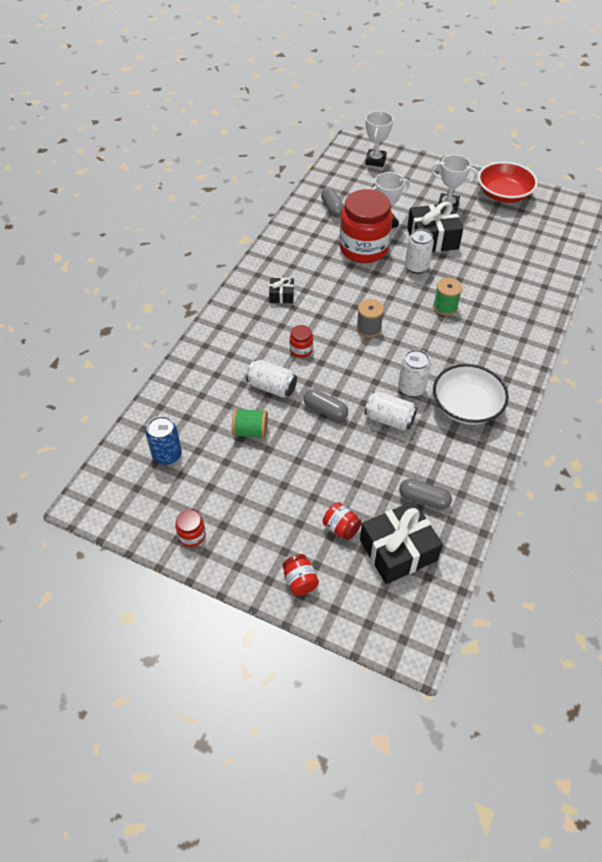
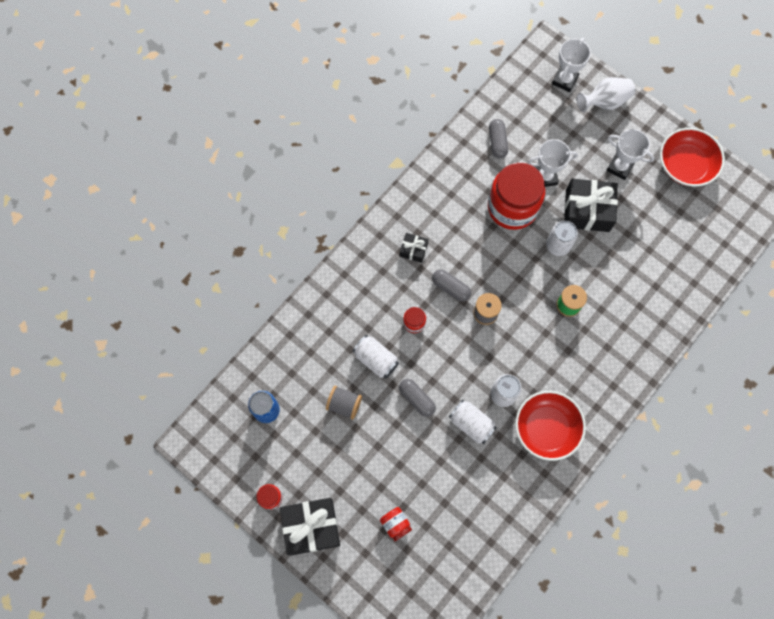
camera: 15 degrees right, 20 degrees up
(250, 431) = (344, 404): green spool -> grey spool
(300, 581) = (348, 564): red jar -> none
(398, 550) = (436, 558): black gift -> black gift (311, 527)
(415, 168) = (604, 102): none -> white vase
(424, 499) = (474, 515): grey capsule -> grey capsule (451, 288)
(466, 406) = (546, 428): white bowl -> red bowl

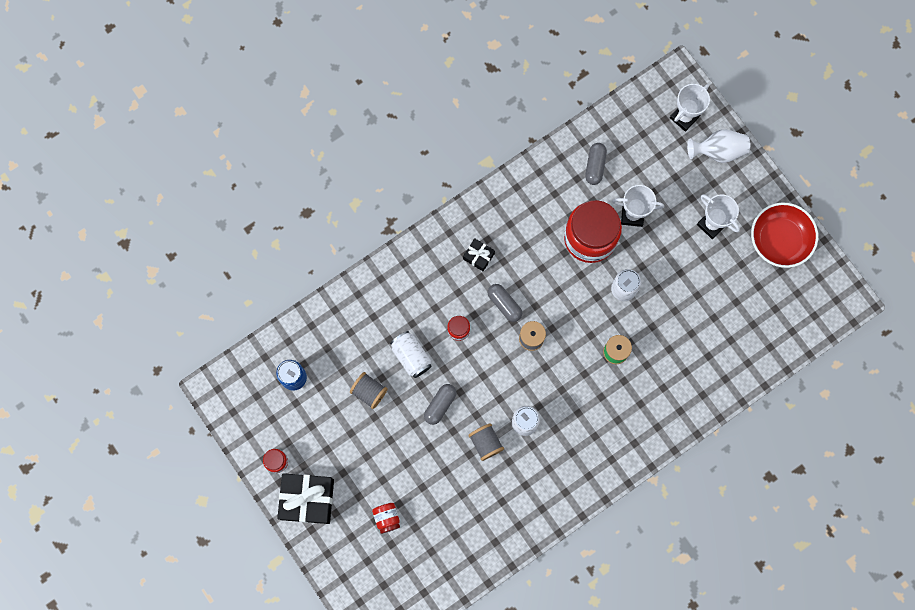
camera: 15 degrees right, 5 degrees up
(417, 399) = (440, 405): grey capsule -> grey capsule turned 60 degrees clockwise
(471, 424) = (486, 443): white can -> grey spool
(546, 428) = (557, 466): red bowl -> none
(587, 210) = (664, 261): black gift -> none

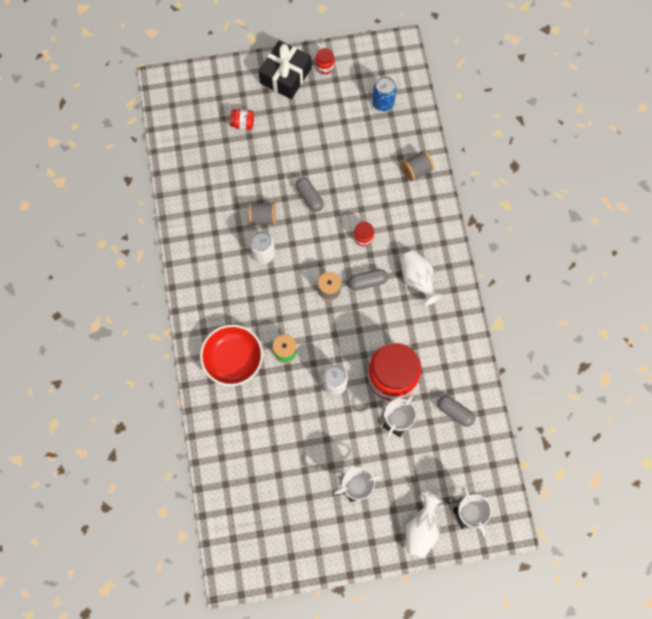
camera: 115 degrees right, 5 degrees down
(369, 392) = (345, 151): grey spool -> grey spool (416, 170)
(411, 356) = (359, 193): white can -> none
(478, 256) = (417, 280): black gift -> white vase
(779, 239) = (315, 543): red bowl -> red bowl (233, 359)

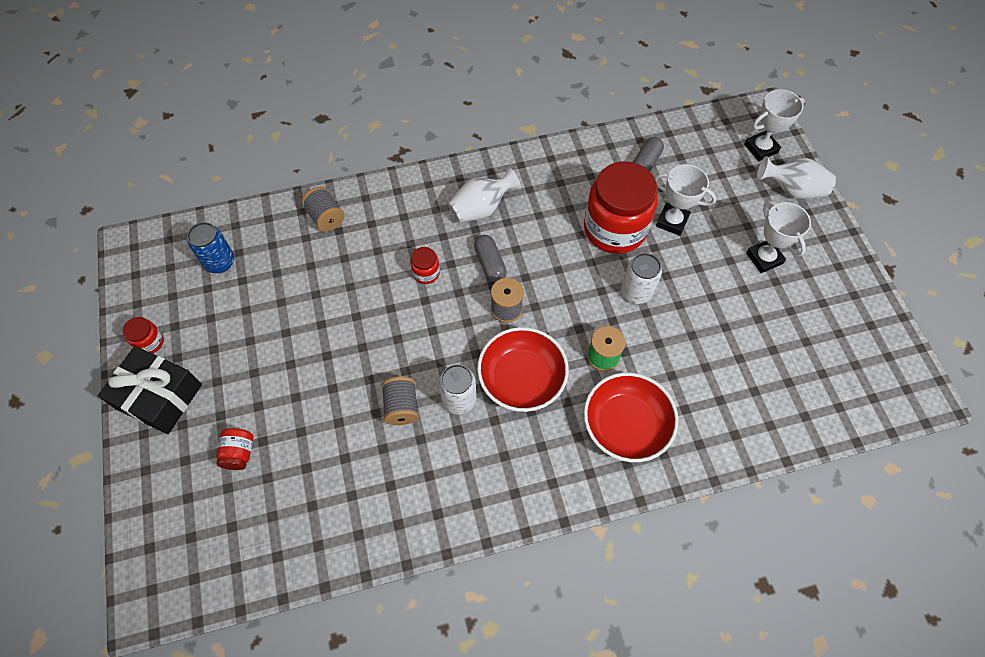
camera: 95 degrees left, 10 degrees down
(274, 295) = (521, 378): none -> red bowl
(309, 197) = (367, 345): grey capsule -> none

